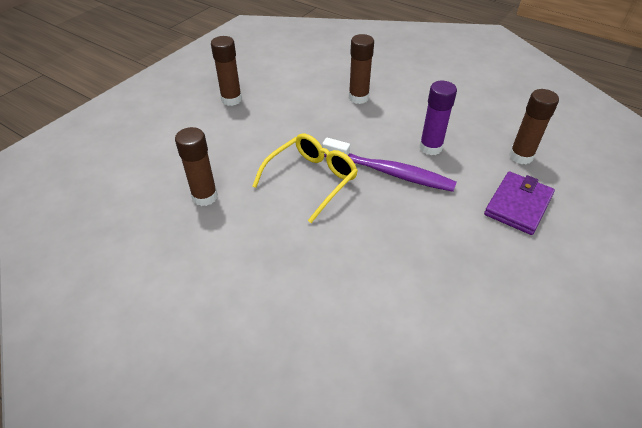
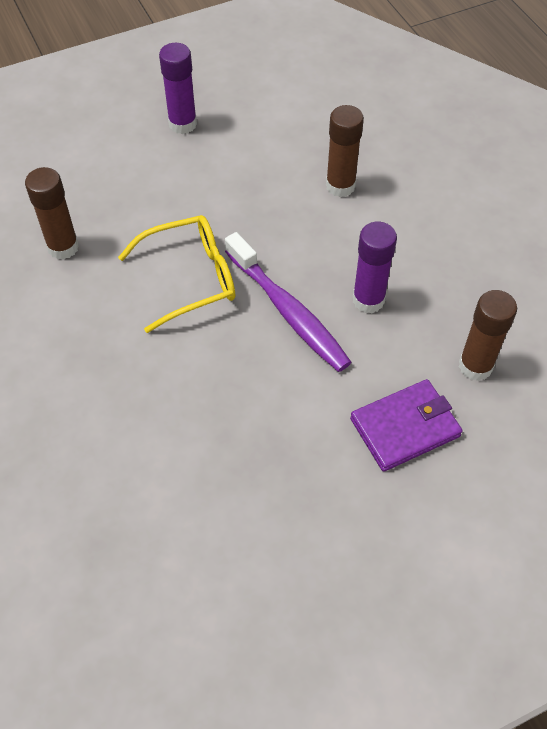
camera: 30 degrees right, 10 degrees up
(231, 99) = (182, 124): brown glue stick -> purple glue stick

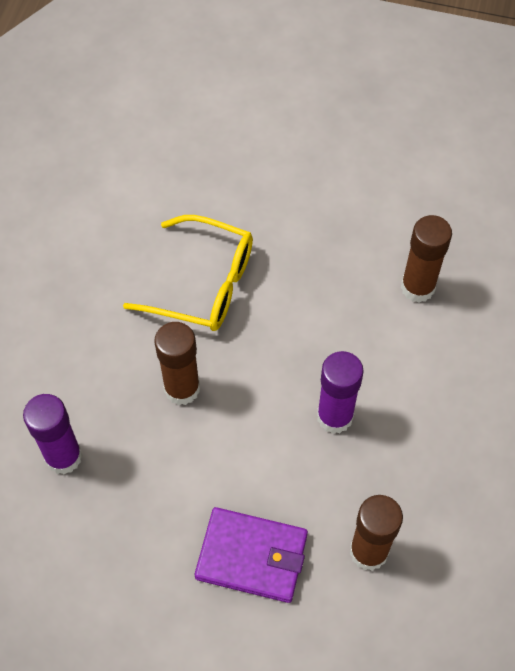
camera: 40 degrees right, 5 degrees up
(63, 247) = (129, 182): brown glue stick -> brown glue stick (182, 388)
(182, 124) = (333, 128): purple glue stick -> purple glue stick (63, 457)
(288, 311) = (256, 375): purple toothbrush -> none

